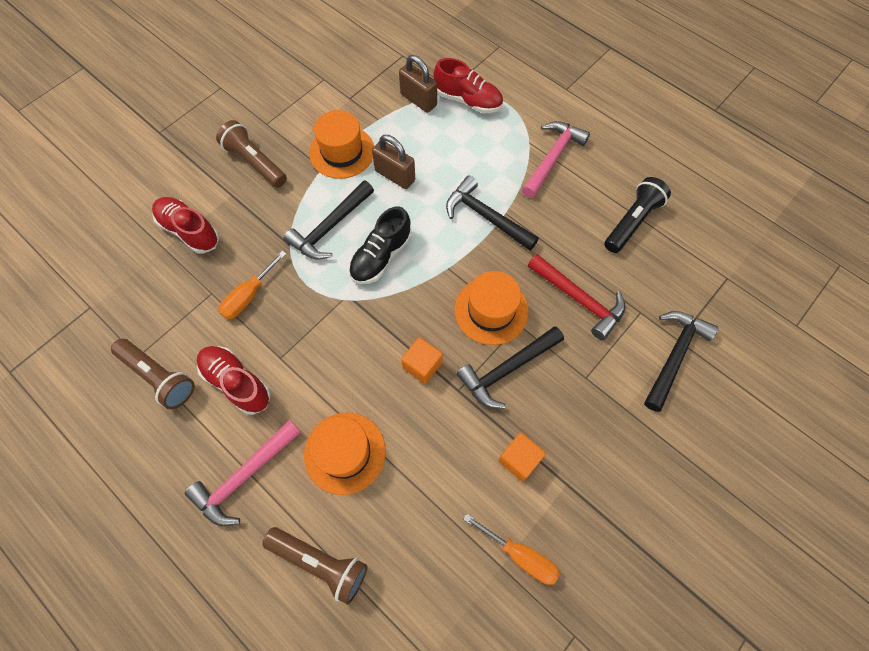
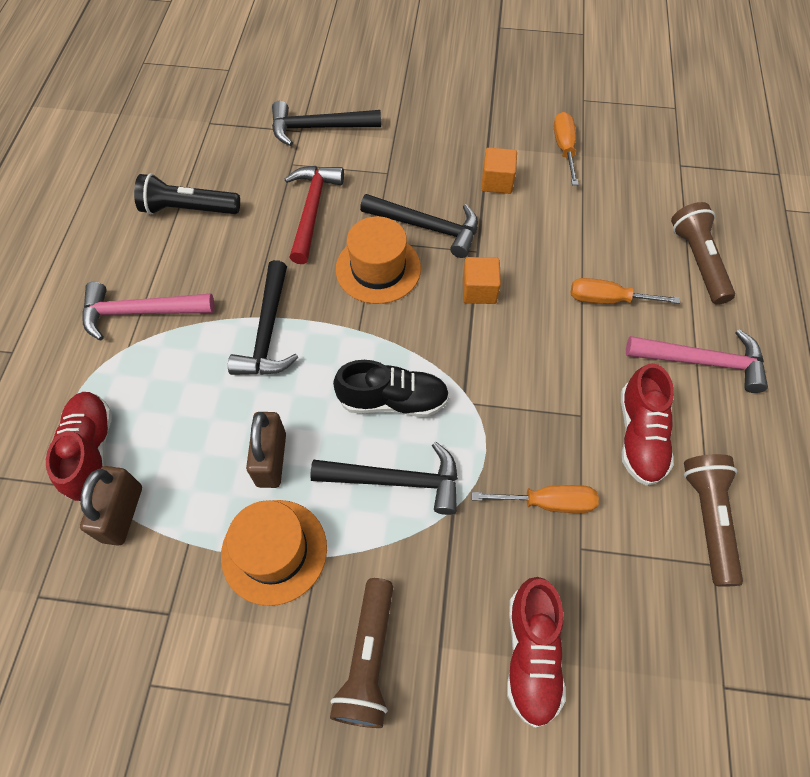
camera: 125 degrees left, 5 degrees down
(345, 452) = (608, 299): orange hat -> orange screwdriver

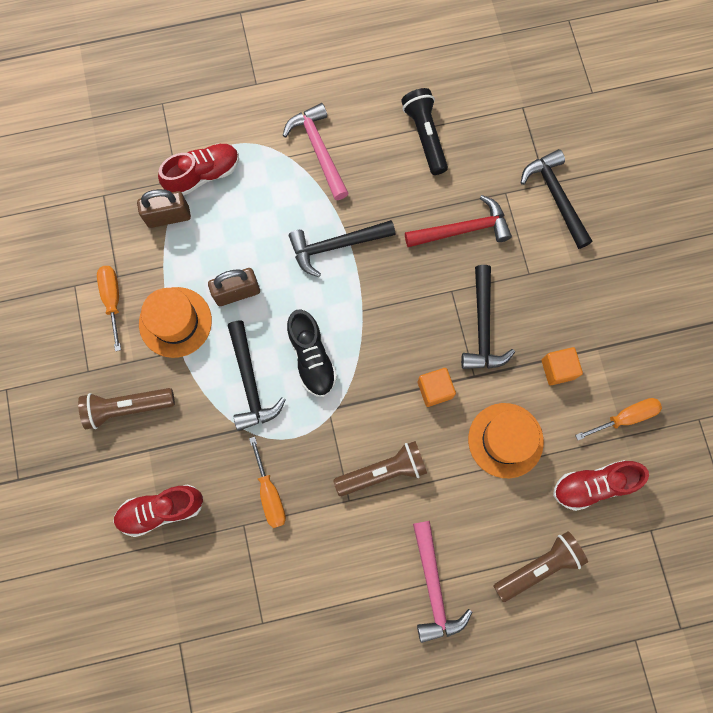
camera: 70 degrees right, 15 degrees up
(378, 269) = (425, 303): orange hat -> orange hat (505, 440)
(608, 299) = (466, 496): orange screwdriver -> orange screwdriver (113, 300)
(640, 435) = (347, 549): red shoe -> red shoe (593, 485)
(708, 519) = (296, 613): brown flashlight -> brown flashlight (383, 471)

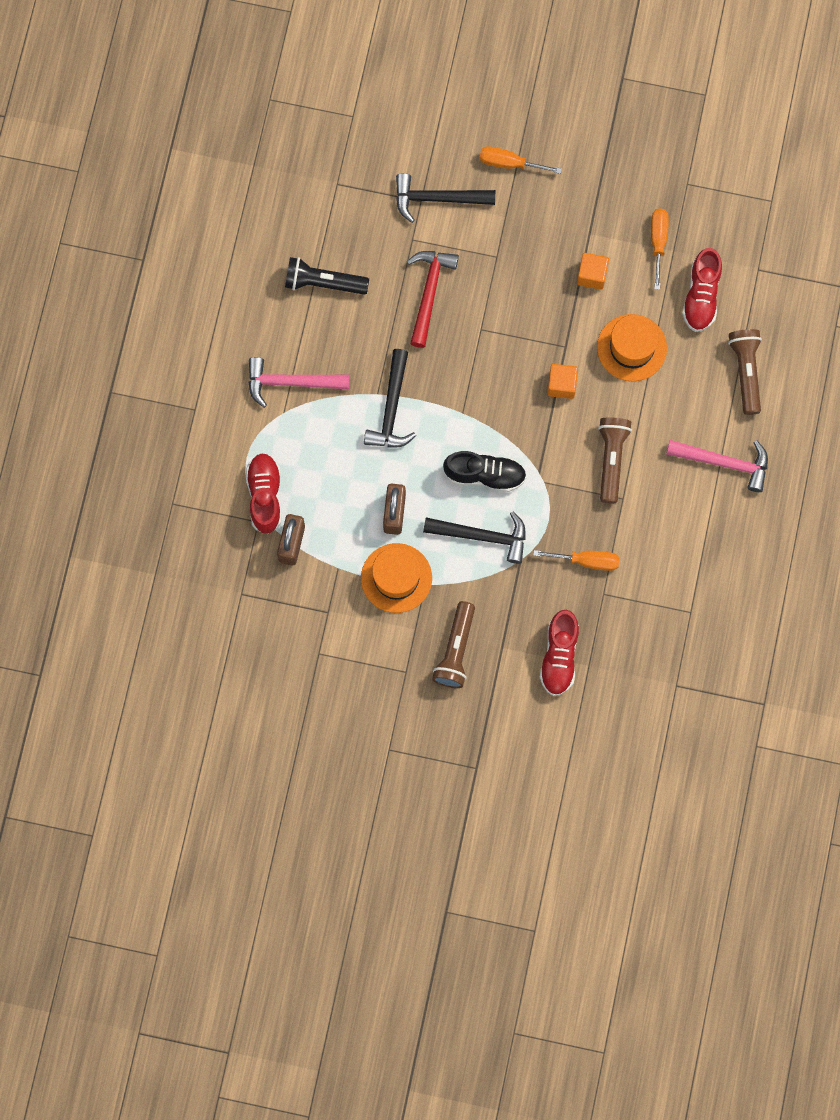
camera: 65 degrees left, 0 degrees up
(113, 300) = (349, 624): orange screwdriver -> orange screwdriver (509, 163)
(482, 327) = (526, 319): black hammer -> none

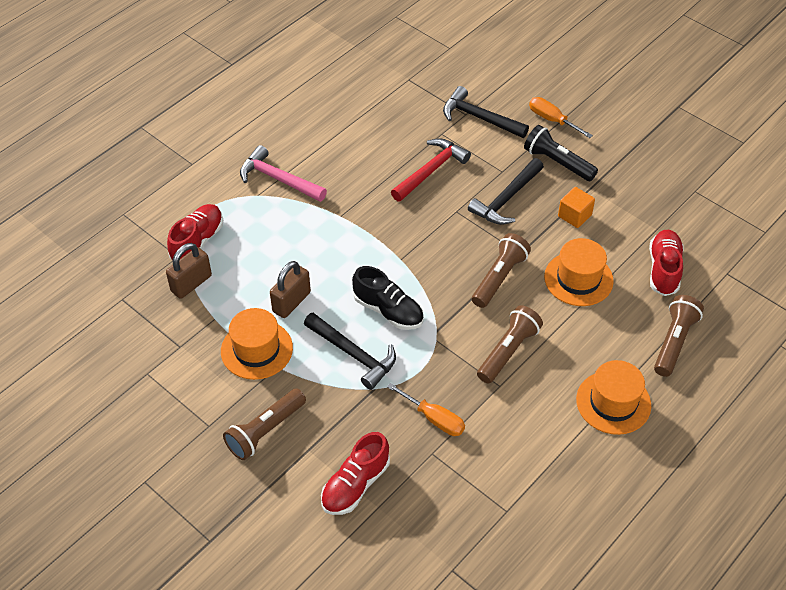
camera: 30 degrees right, 25 degrees down
(323, 283) = (352, 130): black flashlight -> black flashlight (557, 162)
(391, 408) = (344, 230): black hammer -> black hammer (506, 199)
(561, 385) = (499, 277): orange cube -> brown flashlight
(658, 242) = (646, 218): orange screwdriver -> none
(701, 296) = (663, 270): red shoe -> red shoe turned 150 degrees clockwise
(724, 463) = (613, 402): pink hammer -> orange hat

